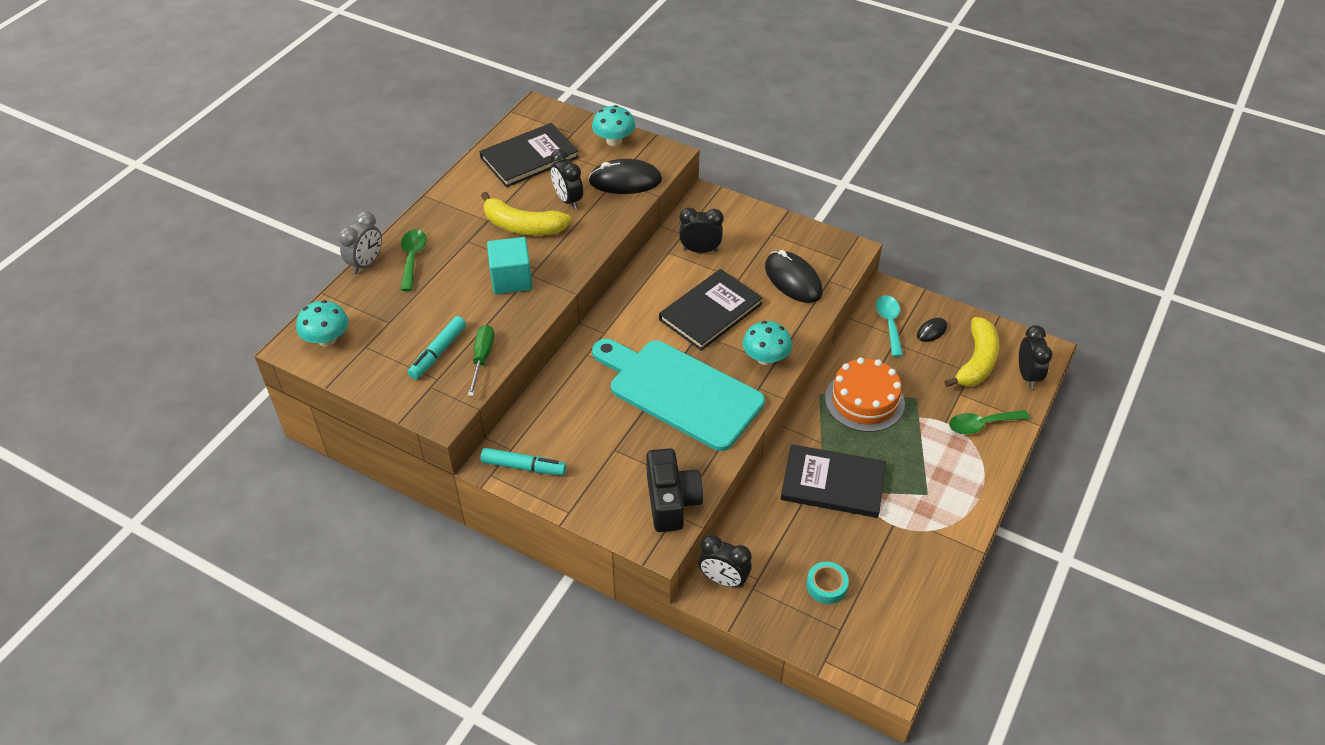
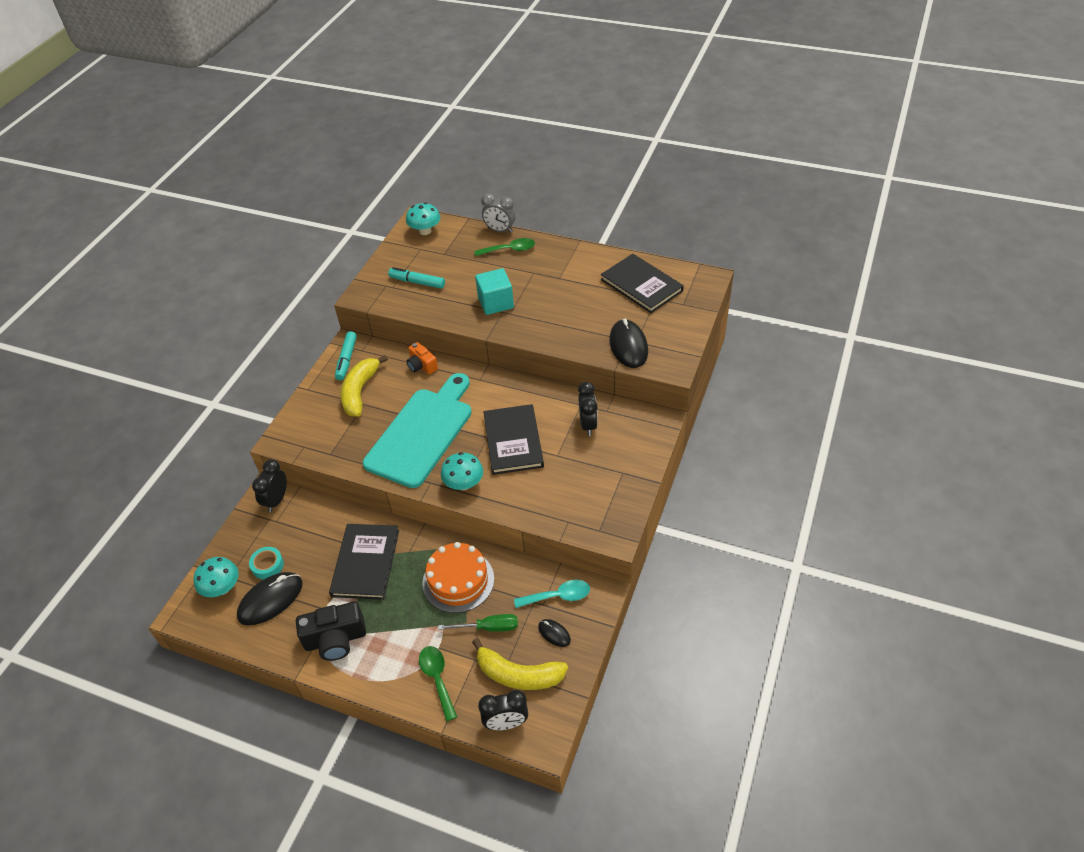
camera: 85 degrees right, 0 degrees up
(482, 358) = (413, 304): green screwdriver -> green screwdriver (489, 627)
(523, 226) = (556, 297): yellow banana -> yellow banana (360, 392)
(562, 386) = (422, 366): none -> orange camera
(568, 200) = (594, 316): black clock -> none
(614, 141) = (681, 330): turquoise mushroom -> turquoise mushroom (222, 588)
(671, 501) = (316, 442): black camera -> black camera (335, 639)
(710, 312) = (513, 441): black book -> black book turned 45 degrees clockwise
(793, 280) = (563, 494): black mouse -> black mouse (270, 600)

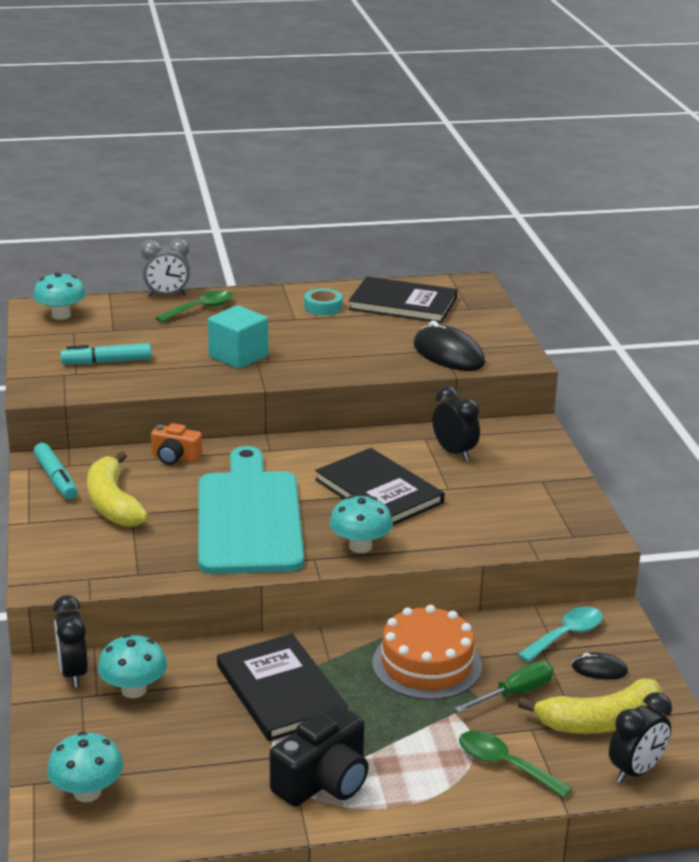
camera: 35 degrees left, 20 degrees down
(267, 565) = (135, 743): turquoise tape -> turquoise tape (323, 307)
(270, 600) = (180, 777): black mouse -> none
(295, 526) = (134, 690): none -> turquoise mushroom

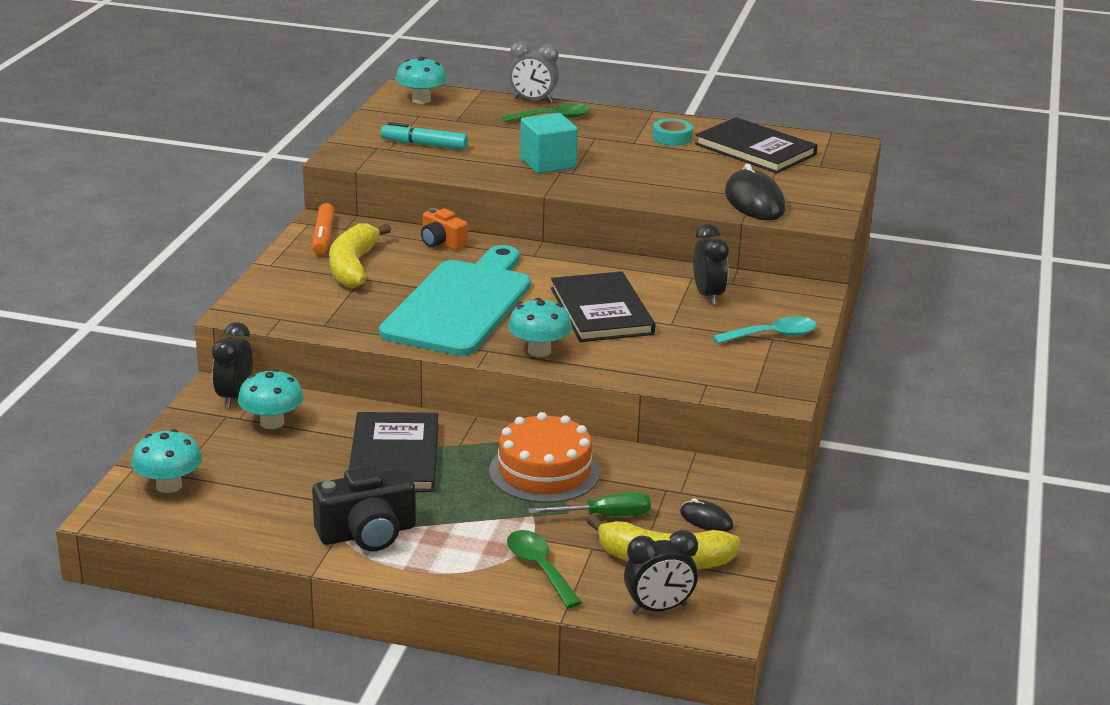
camera: 25 degrees right, 0 degrees up
(56, 479) = (323, 237): turquoise marker -> orange marker
(566, 635) = (702, 483): turquoise spoon -> turquoise spoon (773, 335)

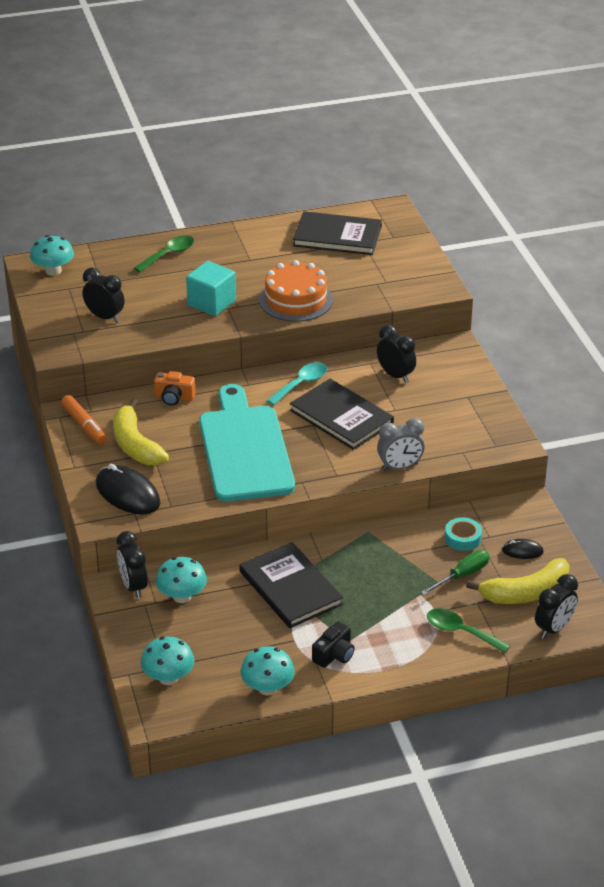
camera: 30 degrees left, 10 degrees up
(367, 533) = (334, 655): black camera -> black camera, size x0.62
(424, 145) = (105, 317): turquoise marker -> black clock
(533, 100) = (136, 241): grey clock -> grey clock (400, 467)
(539, 351) = (335, 468): turquoise mushroom -> turquoise mushroom (267, 688)
(544, 471) = (395, 557): orange cake -> orange cake (296, 300)
(672, 138) = (271, 245): turquoise tape -> turquoise tape (463, 538)
(754, 201) = (382, 288): black mouse -> black mouse (127, 494)
(773, 335) = (465, 394): turquoise spoon -> turquoise spoon (301, 384)

